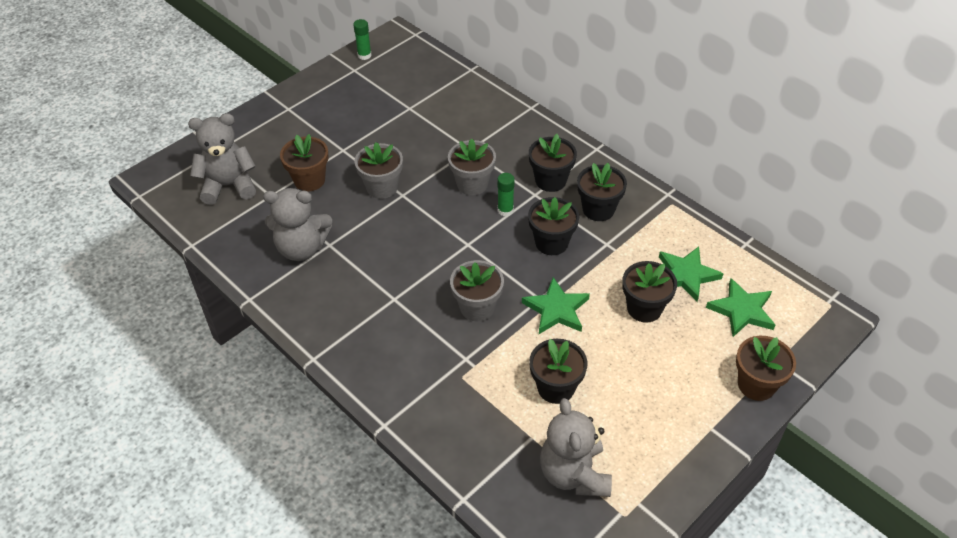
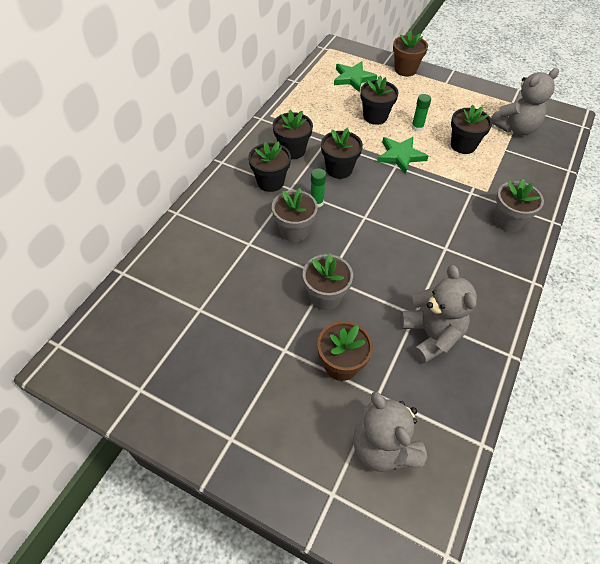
camera: 110 degrees left, 5 degrees up
(364, 55) = (108, 388): green glue stick -> green glue stick (417, 127)
(477, 307) = (423, 196): grey flower pot -> grey flower pot (508, 221)
(686, 275) = (336, 102): green star -> none

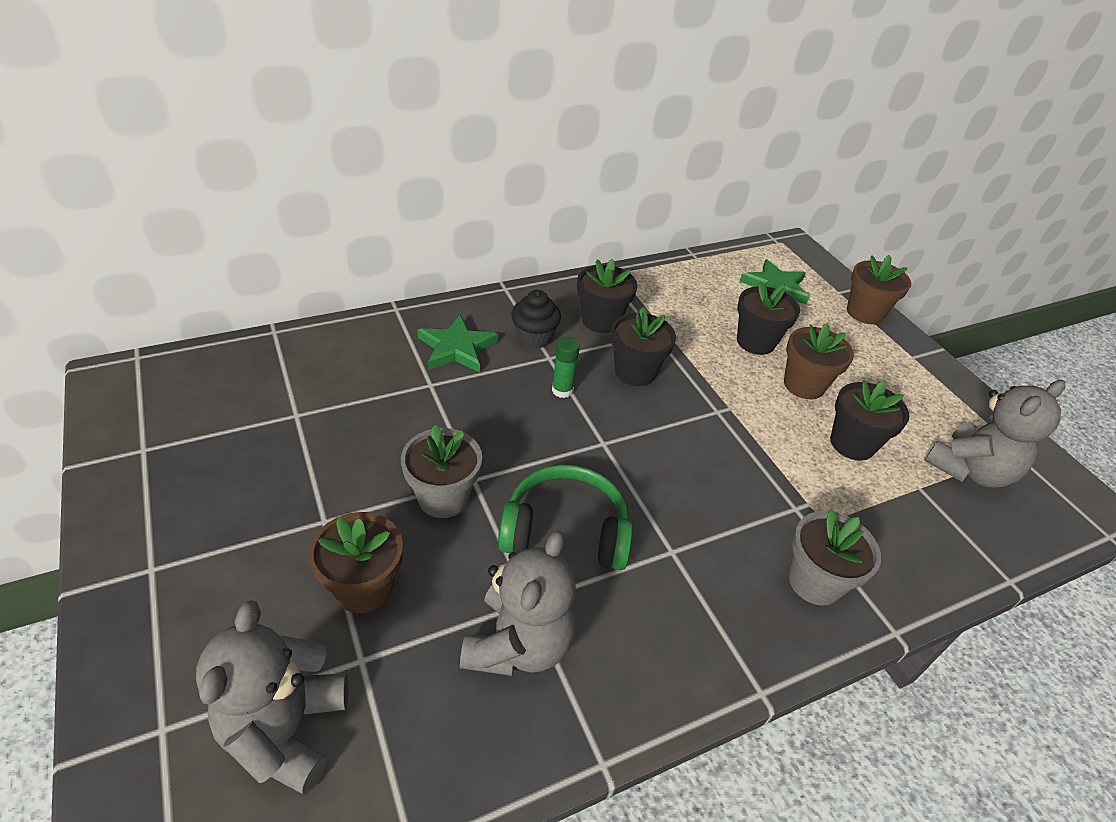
camera: 35 degrees right, 10 degrees down
(270, 182) = (534, 338): black flower pot -> black cupcake
(294, 230) = (497, 403): grey flower pot -> none
(395, 271) = (565, 531): none -> green headphones
(400, 156) = (738, 404): green star -> green star (456, 348)
(417, 127) = (804, 385): green glue stick -> brown flower pot
(515, 128) = (969, 470): grey teddy bear -> grey teddy bear turned 45 degrees counterclockwise

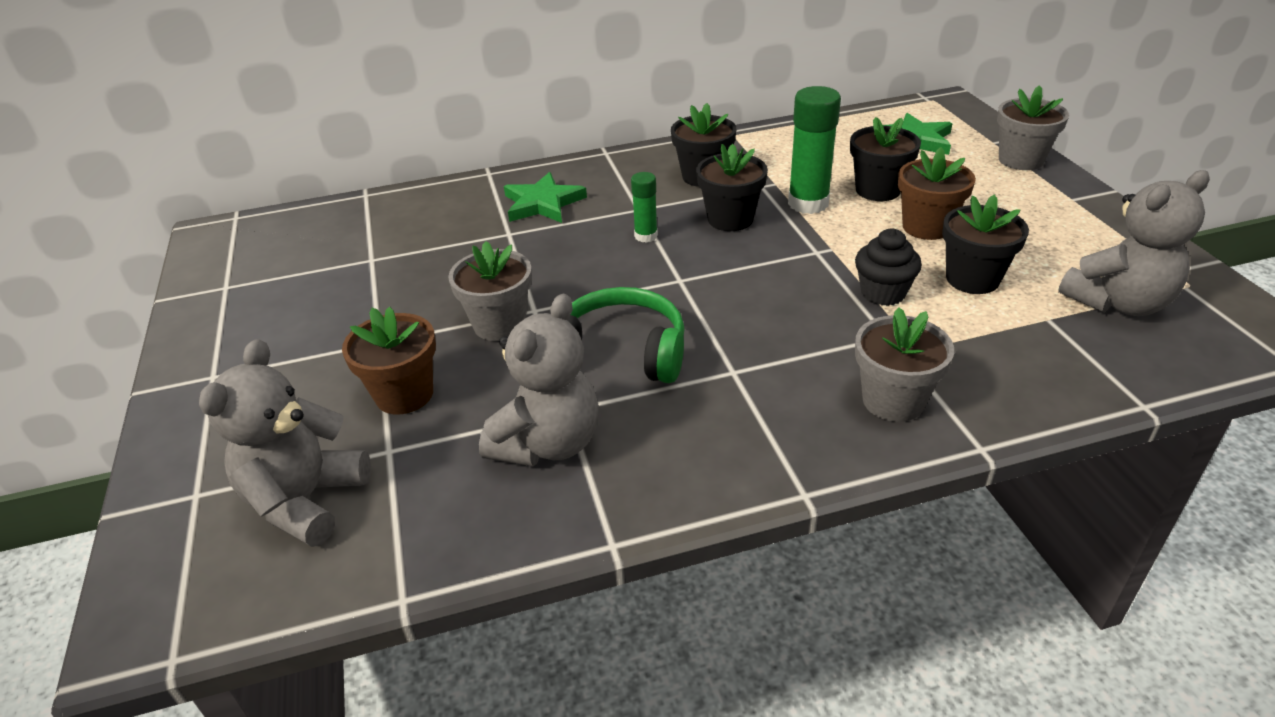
camera: 15 degrees right, 5 degrees down
(534, 338) = (626, 193): black cupcake -> black cupcake (883, 293)
(699, 355) = (808, 203): none -> green glue stick
(864, 313) = (1020, 160): brown flower pot -> grey flower pot

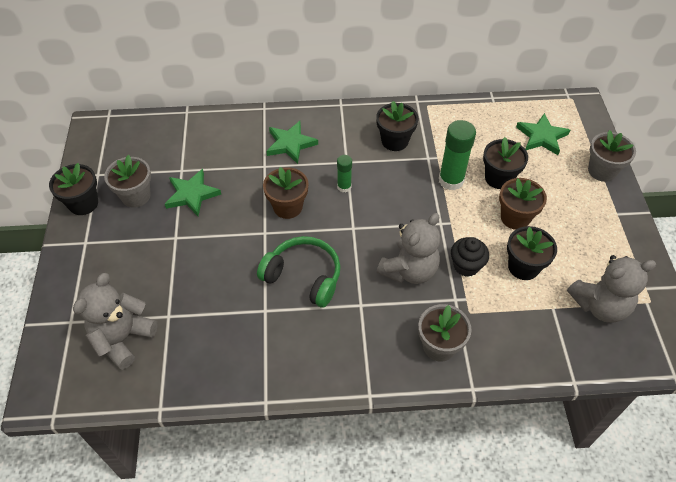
camera: 10 degrees right, 15 degrees up
(396, 284) = (192, 194): none -> green star
(404, 394) = (182, 279): brown flower pot -> brown flower pot (287, 207)
(500, 324) = (243, 239): grey flower pot -> grey flower pot (136, 196)
(548, 443) = (249, 331): grey teddy bear -> grey teddy bear (409, 270)
(730, 219) = (399, 183): black flower pot -> black flower pot (83, 203)

